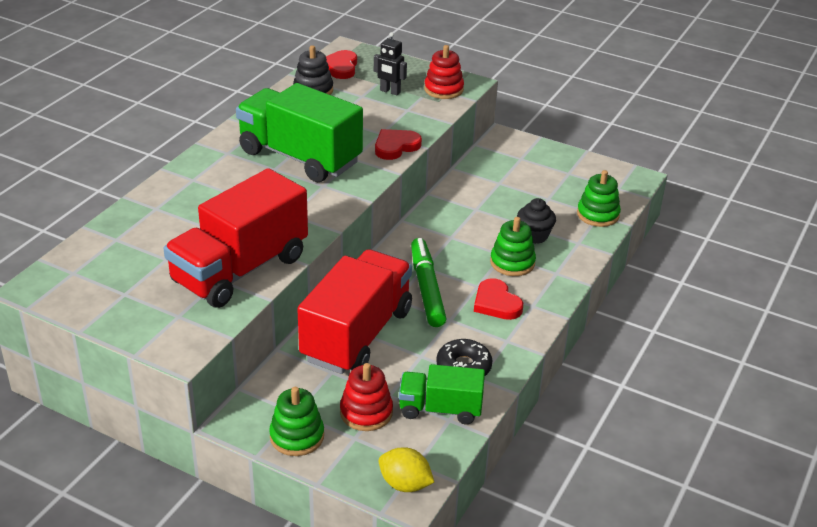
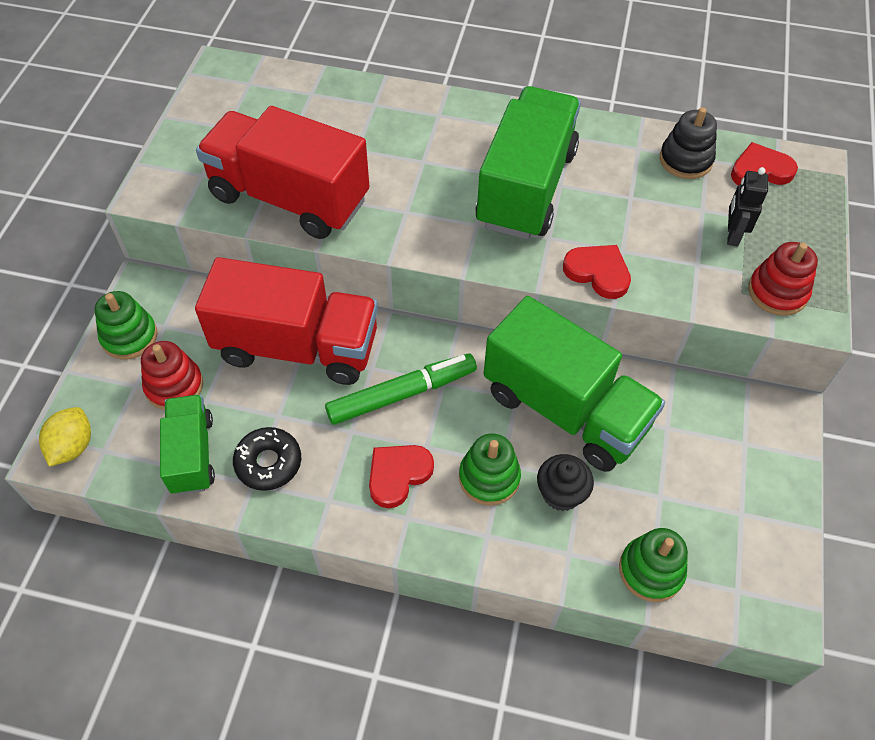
camera: 75 degrees right, 20 degrees up
(469, 219) = (565, 409): none -> green truck

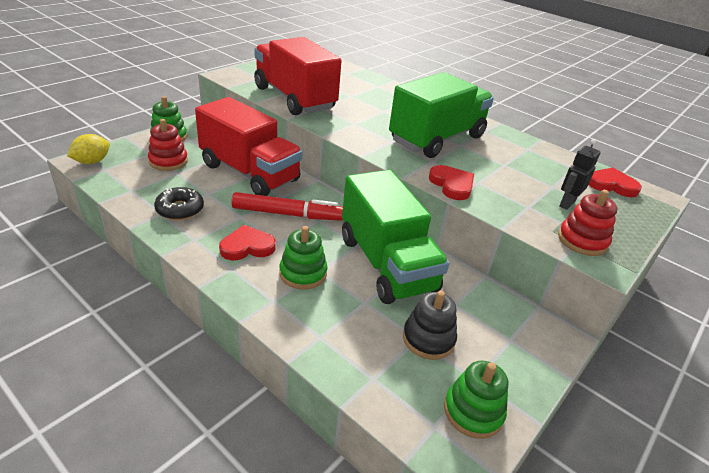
camera: 25 degrees right, 20 degrees down
(192, 454) = (144, 189): green truck -> none
(401, 394) = (287, 214): green marker -> red marker
(561, 493) = (344, 303): black cupcake -> none
(651, 570) = (373, 377): green stacking toy -> green stacking toy (473, 411)
(685, 160) = (557, 163): black stacking toy -> black stacking toy (428, 339)

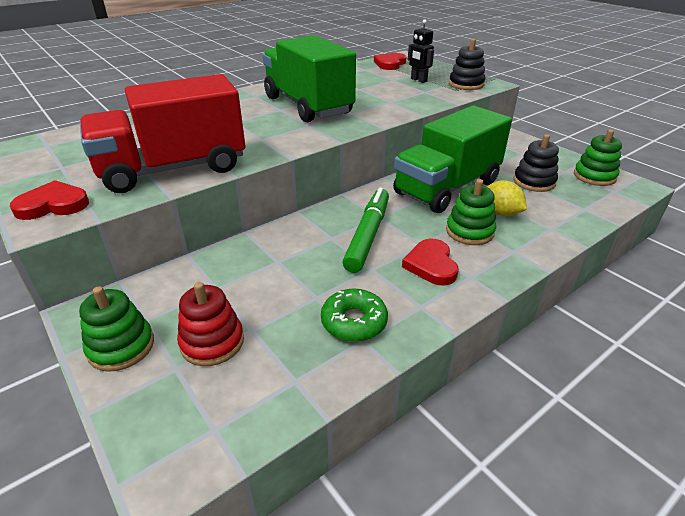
camera: 75 degrees left, 0 degrees up
(92, 162) = (178, 454): yellow lemon -> yellow lemon (501, 213)
(180, 209) = (354, 322): black donut -> green donut
(249, 173) = (269, 260): red truck -> none
(287, 214) = (368, 235): red marker -> green marker
(386, 264) = (447, 188): green truck -> green truck turned 150 degrees clockwise
(452, 185) = (395, 111): red heart -> red heart (53, 205)
(582, 241) = (466, 84): red stacking toy -> black stacking toy

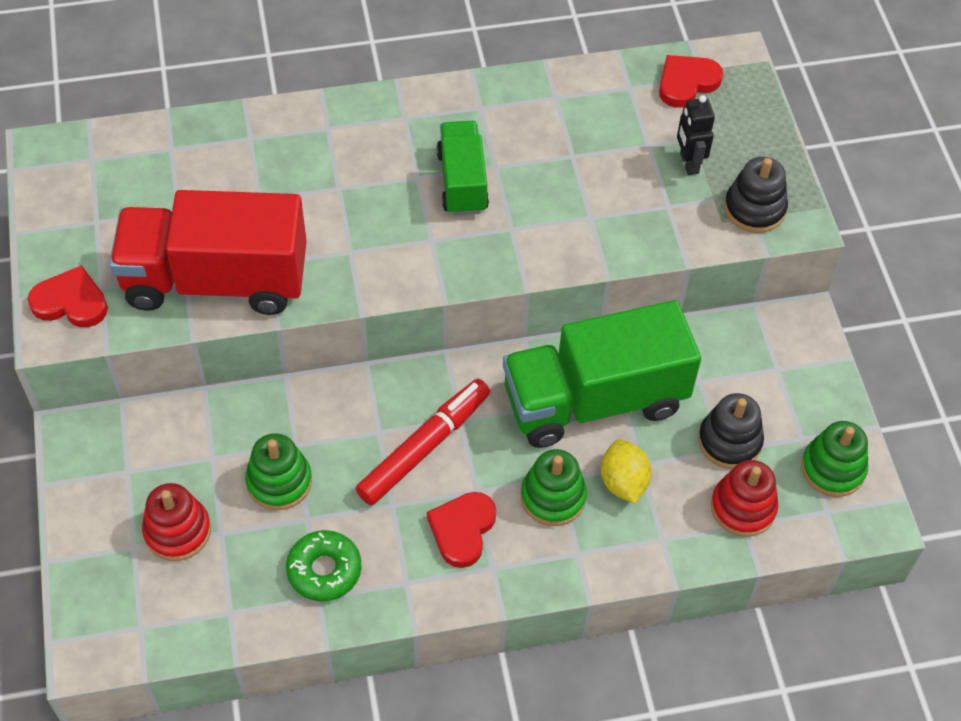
camera: 25 degrees right, 20 degrees up
(121, 347) = (95, 497): green stacking toy -> green stacking toy (279, 481)
(308, 106) = (462, 182): green truck -> green truck, size x0.55
(368, 235) = (424, 447): green marker -> red marker
(574, 203) = (743, 507): none -> red stacking toy

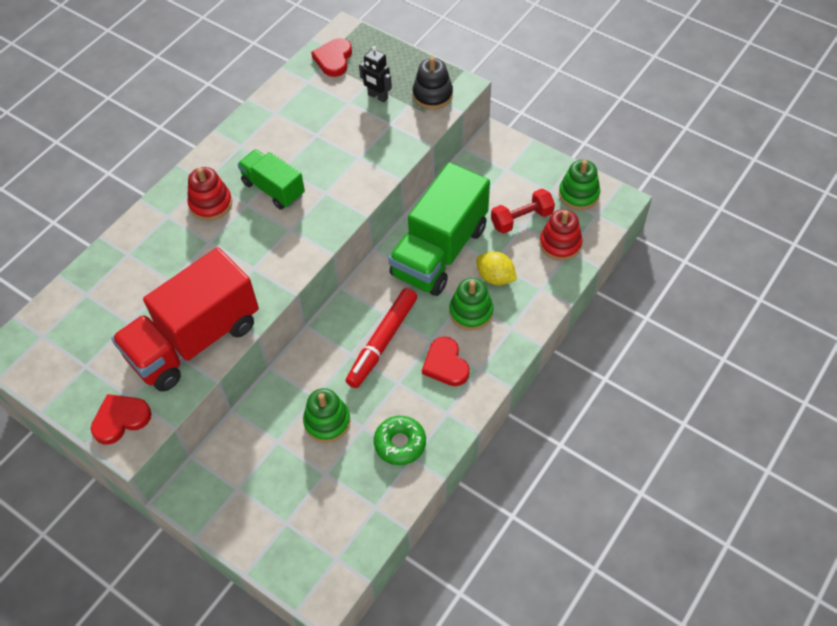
camera: 40 degrees left, 0 degrees up
(177, 531) = (301, 493): red stacking toy -> red stacking toy (211, 204)
(424, 447) = (382, 342): red marker -> red marker turned 150 degrees counterclockwise
(729, 441) = (521, 219): black stacking toy -> red dumbbell

